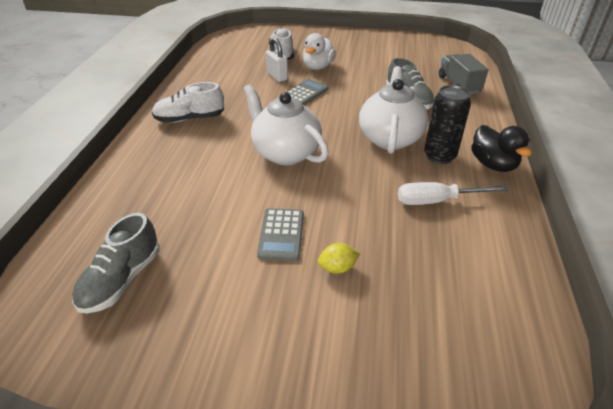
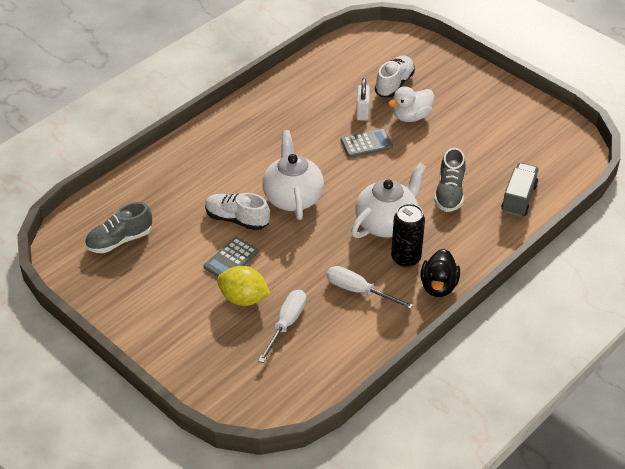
camera: 35 degrees right, 5 degrees up
(190, 119) = (251, 129): white shoe -> white shoe (237, 219)
(337, 268) = (243, 298): yellow lemon -> yellow lemon, size x1.81
(412, 270) = (286, 324): none -> white screwdriver

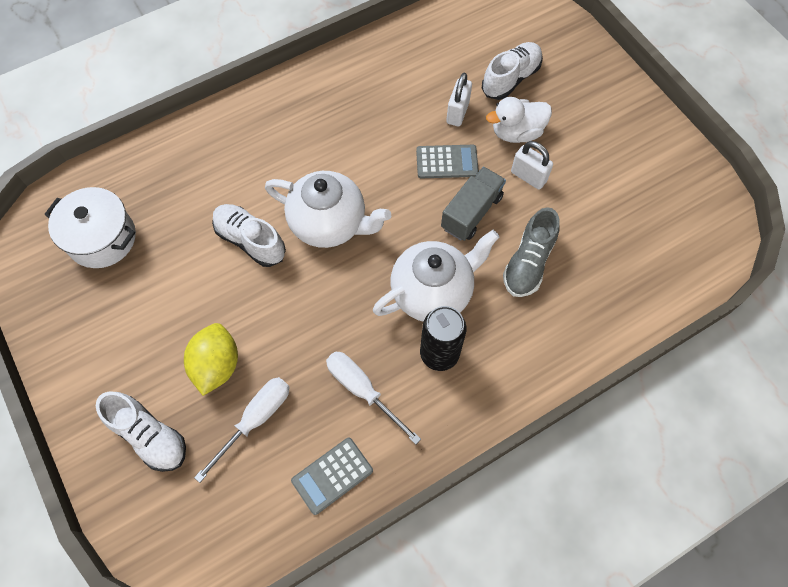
camera: 15 degrees right, 20 degrees up
(120, 240) = (102, 238): grey shoe -> white pot
(210, 350) = (149, 436): none -> white shoe
(231, 259) = (222, 301): grey calculator -> grey calculator (332, 475)
(243, 298) = (216, 365): yellow lemon -> yellow lemon turned 60 degrees clockwise
(293, 197) = (329, 223): white teapot -> white teapot turned 105 degrees clockwise
(430, 141) = (528, 176): none -> white padlock
(438, 286) = (467, 410): black duck -> none
(518, 199) = (616, 293): grey truck -> grey truck (471, 212)

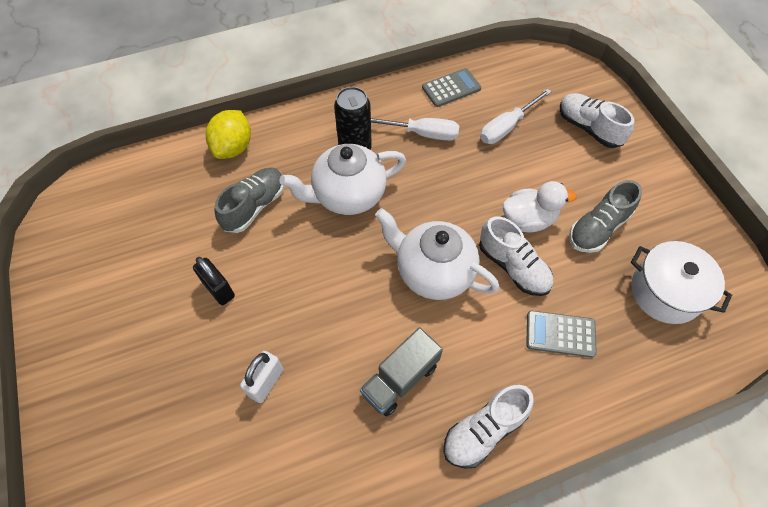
camera: 170 degrees left, 5 degrees down
(158, 296) = (598, 228): none -> grey shoe
(216, 365) = (539, 166): yellow lemon -> yellow lemon (233, 147)
(362, 390) = (421, 133): white screwdriver -> white screwdriver turned 45 degrees counterclockwise
(447, 162) = (297, 320): grey calculator -> grey calculator (560, 334)
(471, 212) = (290, 261): grey truck -> grey truck (400, 379)
(510, 79) = (184, 422): white shoe -> white shoe (484, 430)
(516, 132) = (209, 343): white duck -> white duck (528, 219)
(528, 176) = (218, 289): white padlock -> black padlock

